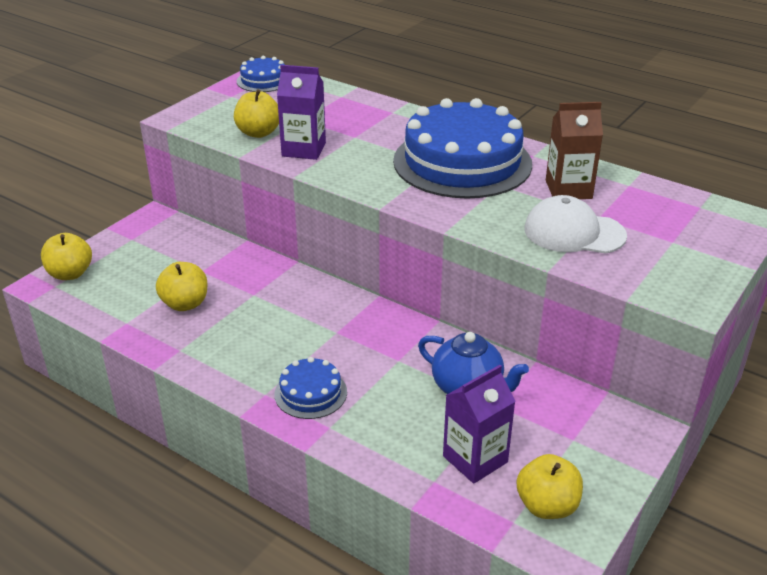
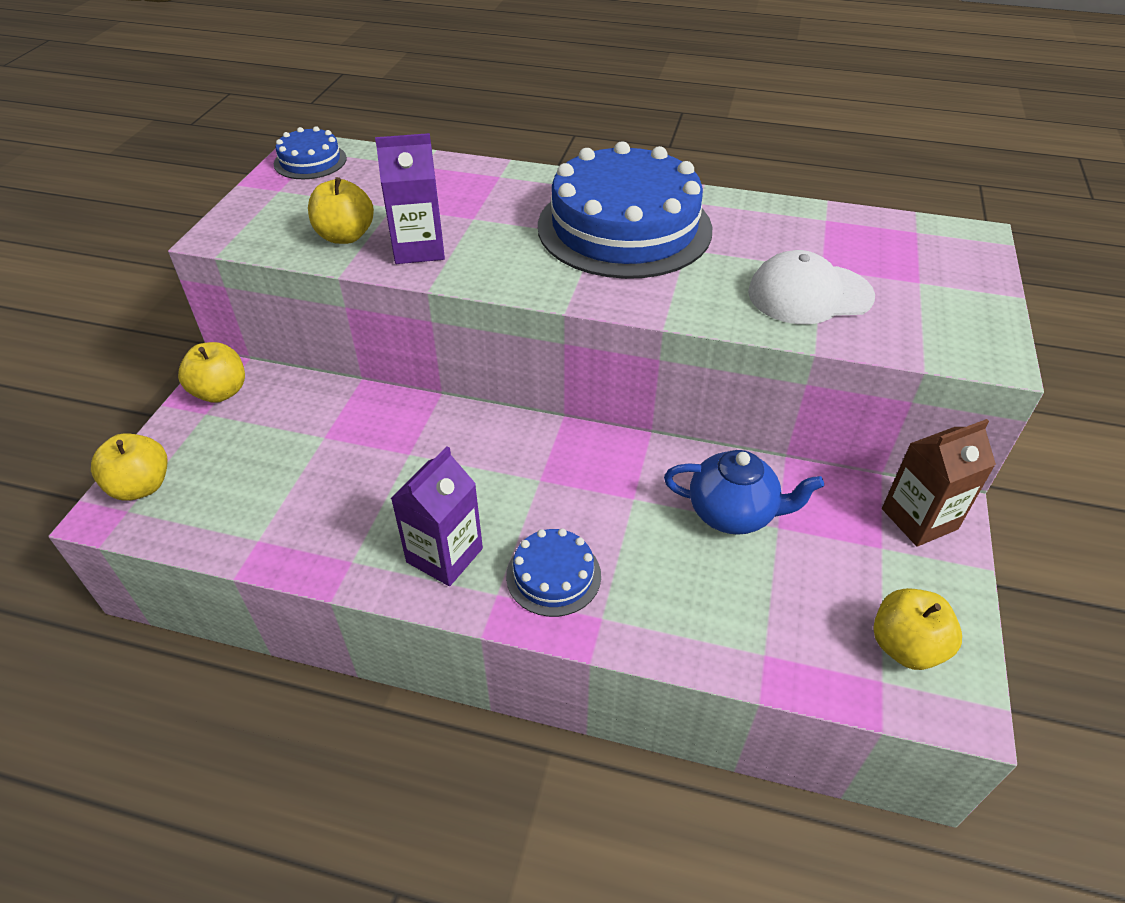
camera: 20 degrees left, 10 degrees up
(185, 304) = (326, 491): yellow apple -> yellow apple (220, 392)
(475, 459) = (794, 608): purple carton -> purple carton (444, 555)
(568, 189) = (766, 239): brown carton -> brown carton (919, 519)

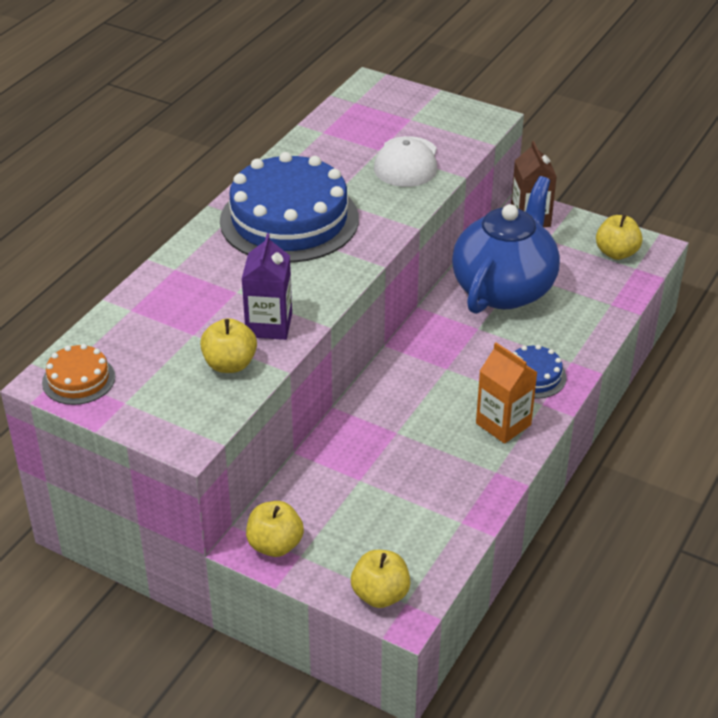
camera: 75 degrees left, 5 degrees down
(310, 161) = (78, 379): blue cake -> orange cake
(444, 555) = (503, 424): purple carton -> orange carton
(733, 513) = (504, 288): blue teapot -> blue teapot, size x1.78

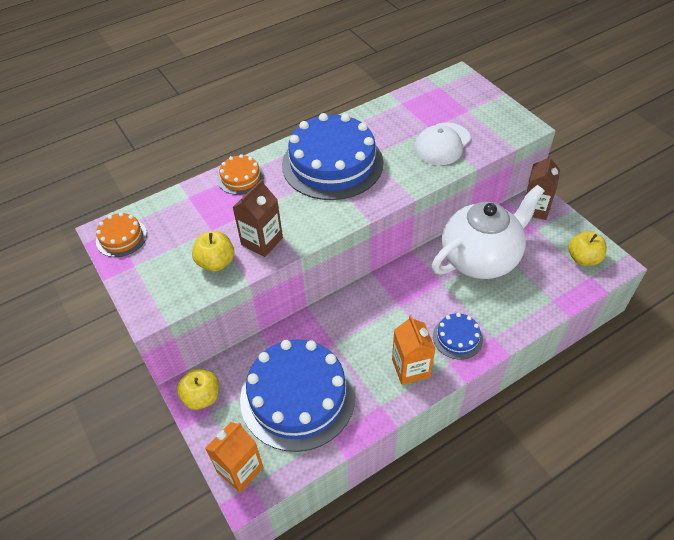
camera: 30 degrees right, 10 degrees up
(183, 268) = (240, 178): none -> orange cake
(269, 325) = (262, 241): purple carton -> brown carton
(380, 595) = (240, 469): yellow apple -> orange carton
(393, 499) = (297, 396): none -> blue cake
(504, 288) = (480, 258): blue teapot -> white teapot

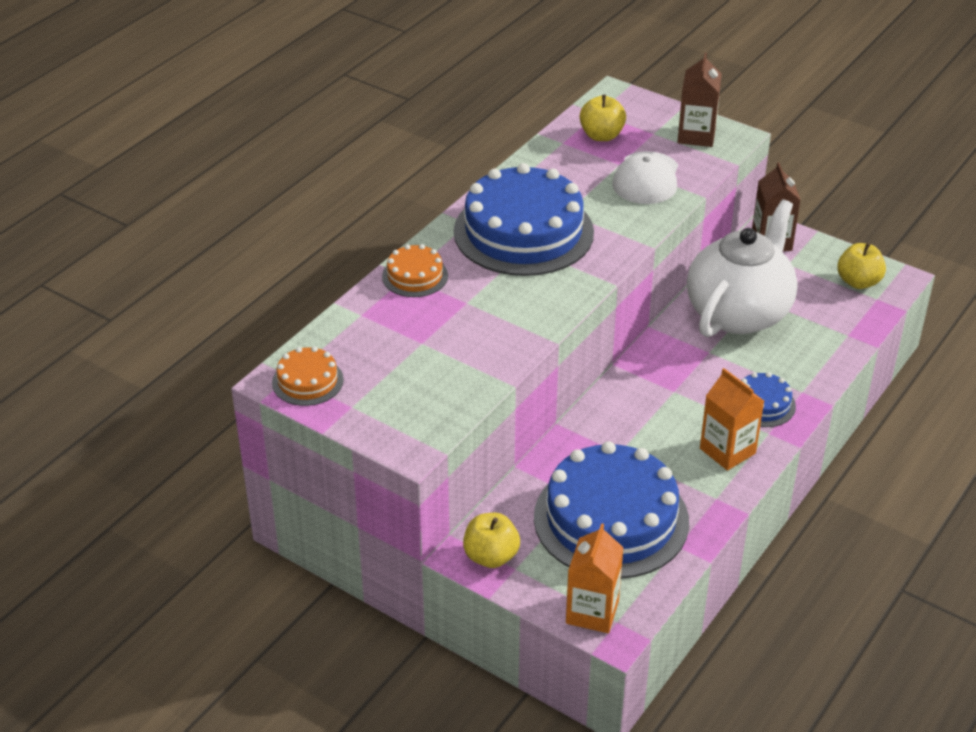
camera: 25 degrees left, 10 degrees down
(216, 262) = (456, 375): yellow apple -> yellow apple (601, 136)
(262, 241) = (497, 338): brown carton -> brown carton (696, 135)

